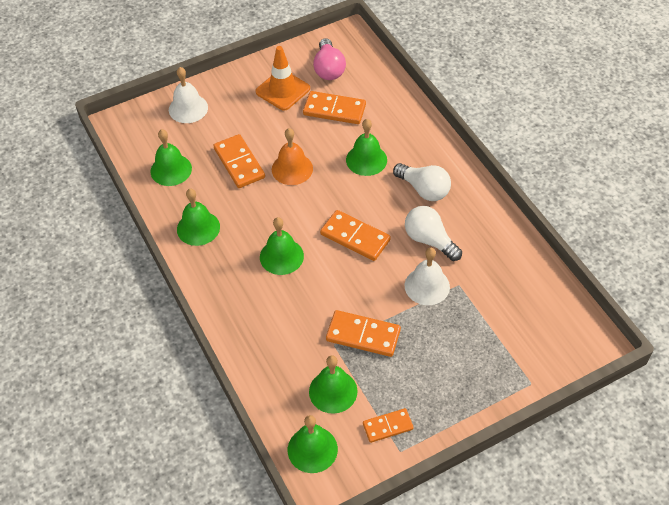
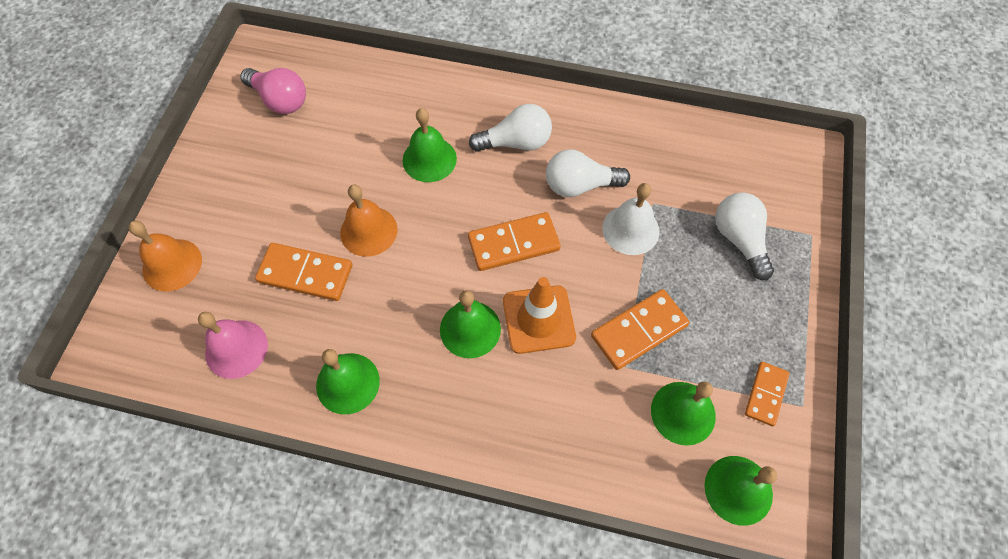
camera: 50 degrees left, 10 degrees up
(171, 170) = (236, 349): green bell -> pink bell
(188, 108) = (172, 264): white bell -> orange bell
(282, 90) = (257, 159): orange traffic cone -> orange traffic cone (538, 319)
(334, 110) = (337, 136): orange domino -> none
(482, 346) = (739, 240): none -> white light bulb

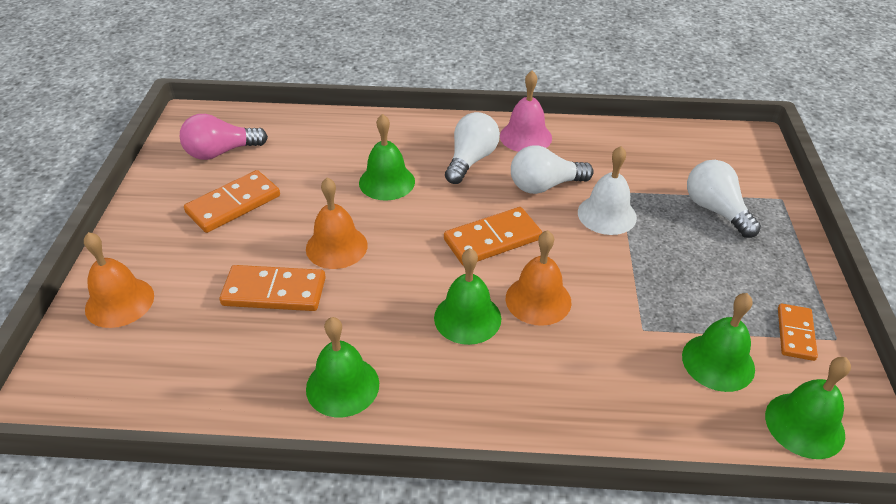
camera: 10 degrees left, 20 degrees down
(236, 349) = (206, 371): pink bell -> pink bell (525, 137)
(280, 100) = (221, 152): pink light bulb -> pink light bulb turned 135 degrees clockwise
(516, 142) = (471, 160): white light bulb -> white light bulb turned 45 degrees counterclockwise
(538, 319) = (538, 300): orange traffic cone -> orange bell
(639, 330) = (645, 296): orange domino -> orange domino (233, 204)

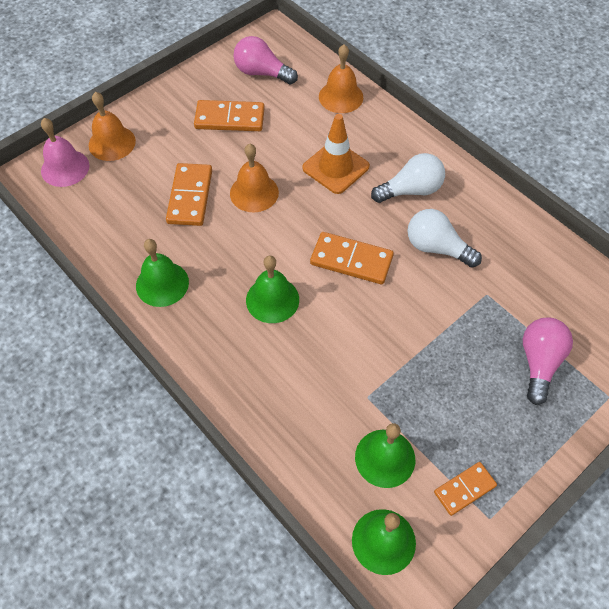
camera: 45 degrees right, 15 degrees up
(274, 291) = (190, 196): orange domino -> orange domino turned 45 degrees clockwise
(387, 182) = (335, 167): green bell -> orange traffic cone
(525, 137) = (474, 199): pink bell -> pink bell (65, 168)
(538, 300) = (327, 323): orange bell -> orange bell (341, 97)
(607, 214) = (452, 302): white bell -> none
(715, 210) = (539, 363): white light bulb -> pink light bulb

